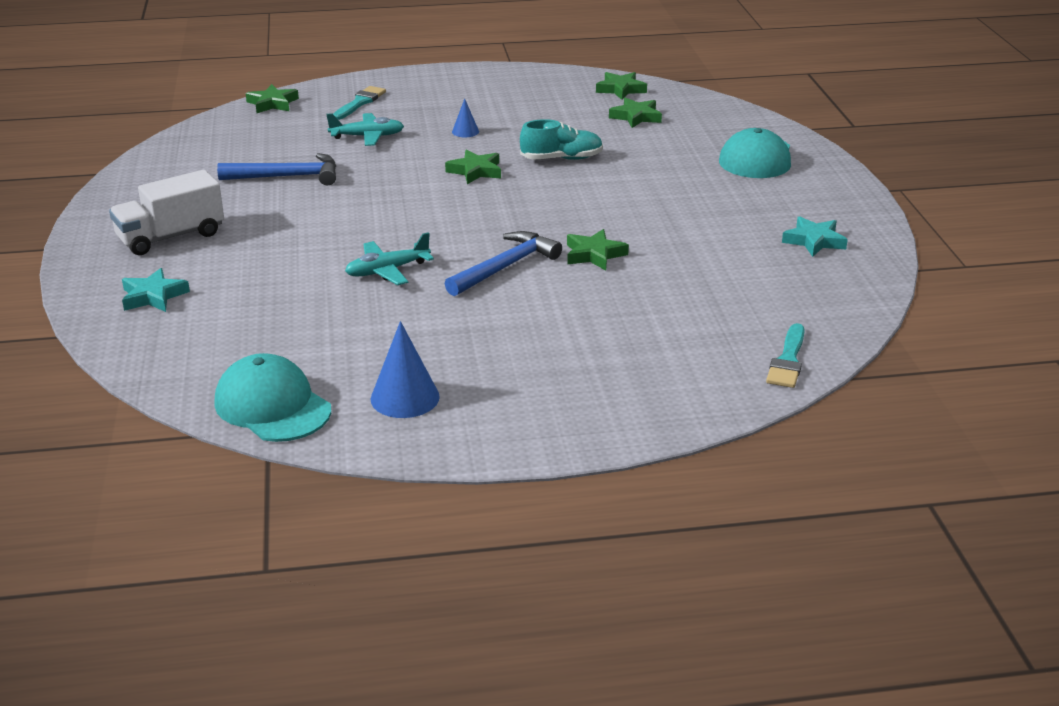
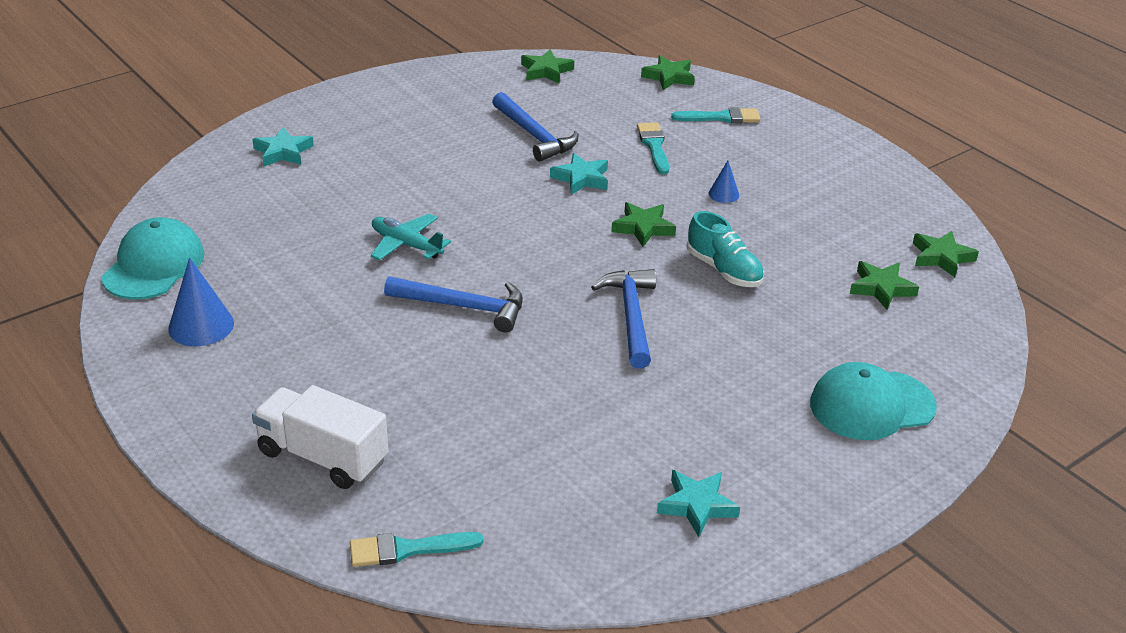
camera: 60 degrees right, 5 degrees up
(171, 237) = (382, 123): white truck -> white truck (323, 457)
(367, 136) = (654, 146): turquoise plane -> turquoise brush
(378, 175) = (581, 178): none -> turquoise star
(584, 206) = (631, 316): none -> blue hammer
(594, 254) = (532, 353): green star -> green star (546, 71)

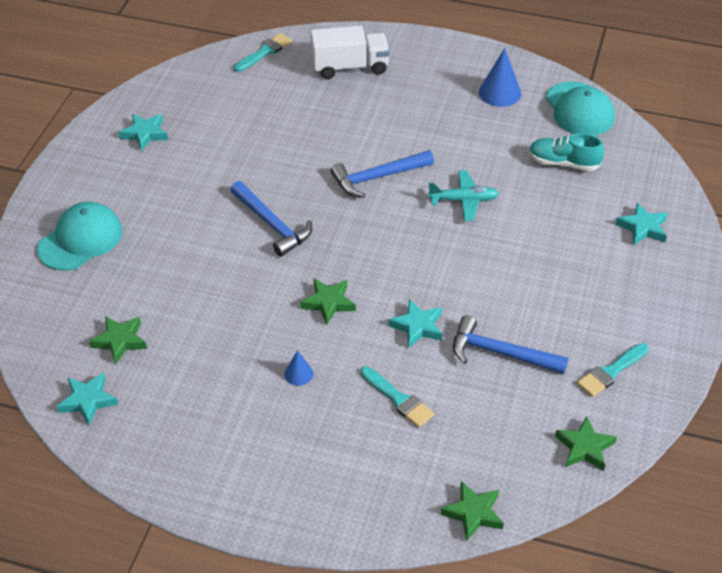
camera: 145 degrees right, 10 degrees up
(721, 117) = (376, 477): turquoise brush -> turquoise brush (611, 372)
(724, 270) = (242, 295): turquoise shoe -> turquoise shoe (563, 163)
(941, 257) = (88, 401): green star -> turquoise star

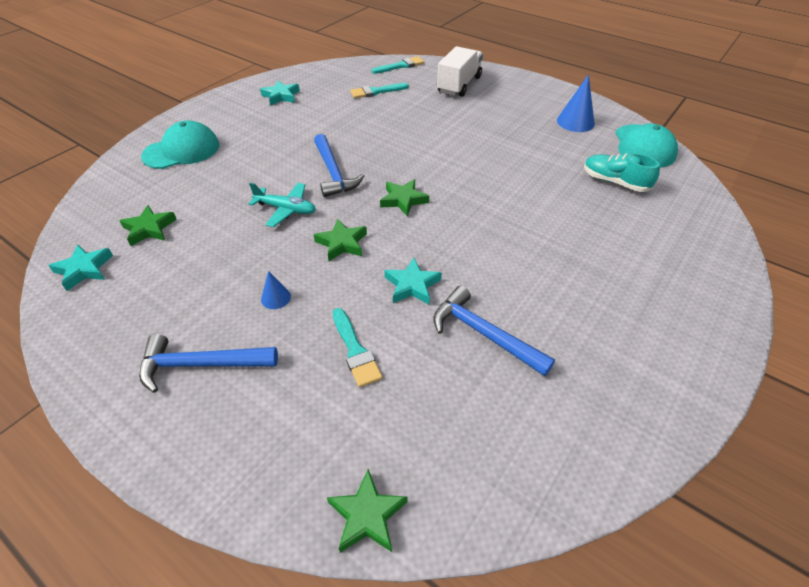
camera: 20 degrees right, 0 degrees up
(350, 67) = (459, 85): white truck -> white truck turned 75 degrees counterclockwise
(377, 177) = (441, 158): blue hammer -> blue hammer (201, 364)
(463, 200) = (508, 191): turquoise plane -> turquoise plane (286, 209)
(584, 447) = (539, 474): green star -> green star (403, 200)
(611, 372) = (601, 390): turquoise brush -> turquoise brush (376, 91)
(643, 228) = (680, 252): turquoise star -> none

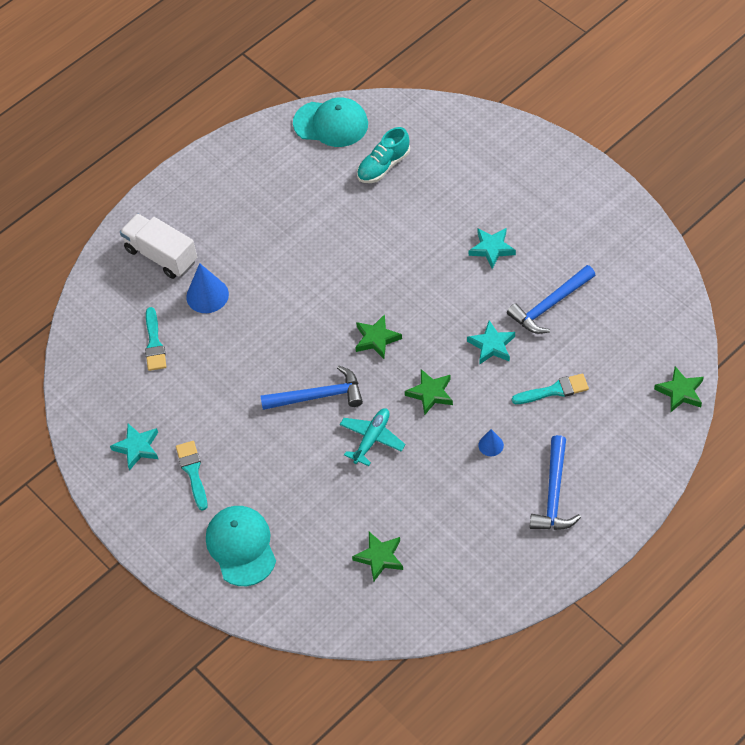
camera: 75 degrees left, 10 degrees up
(84, 269) = (430, 603): turquoise star -> turquoise star (492, 249)
(400, 66) = (92, 310): turquoise brush -> turquoise brush (193, 472)
(575, 122) = (272, 166): blue cone -> blue cone (207, 295)

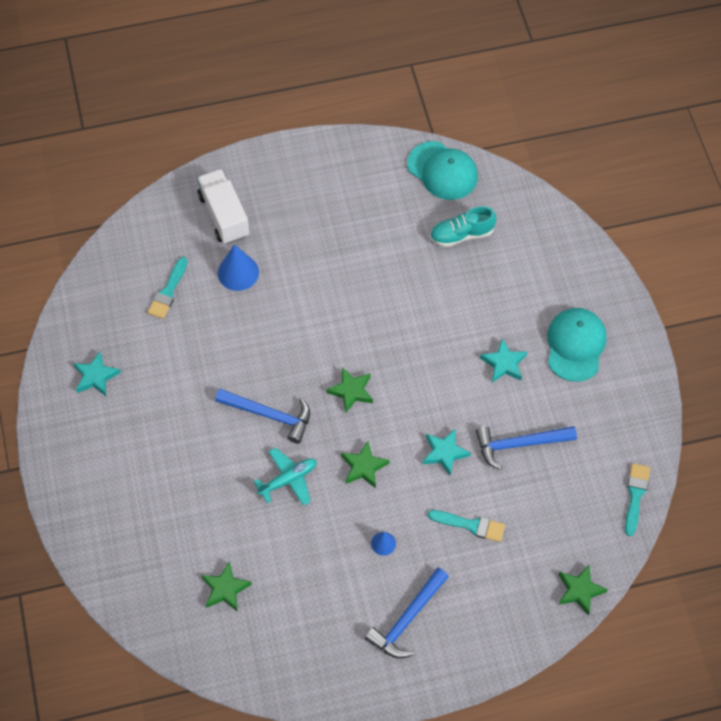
camera: 25 degrees right, 5 degrees up
(193, 472) = (125, 424): turquoise brush -> turquoise brush (635, 495)
(241, 546) = (121, 512): turquoise cap -> turquoise cap (575, 345)

